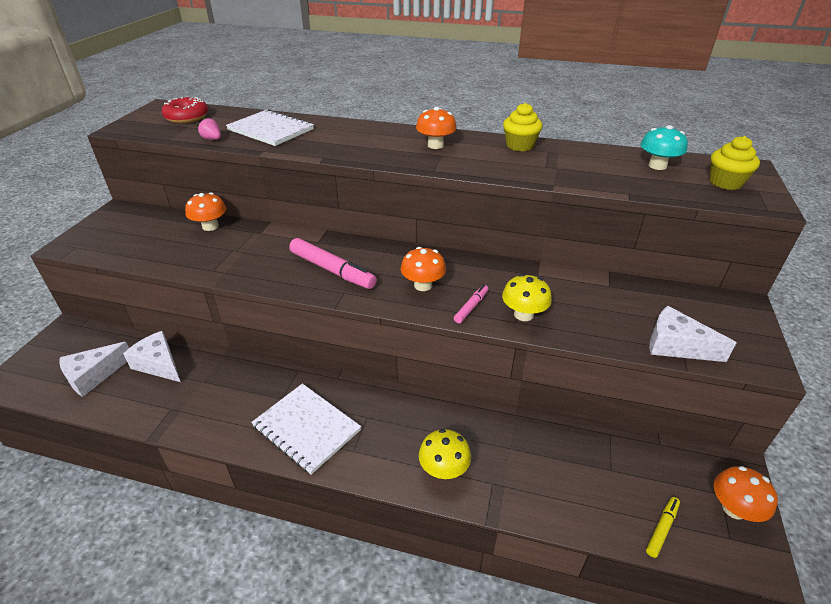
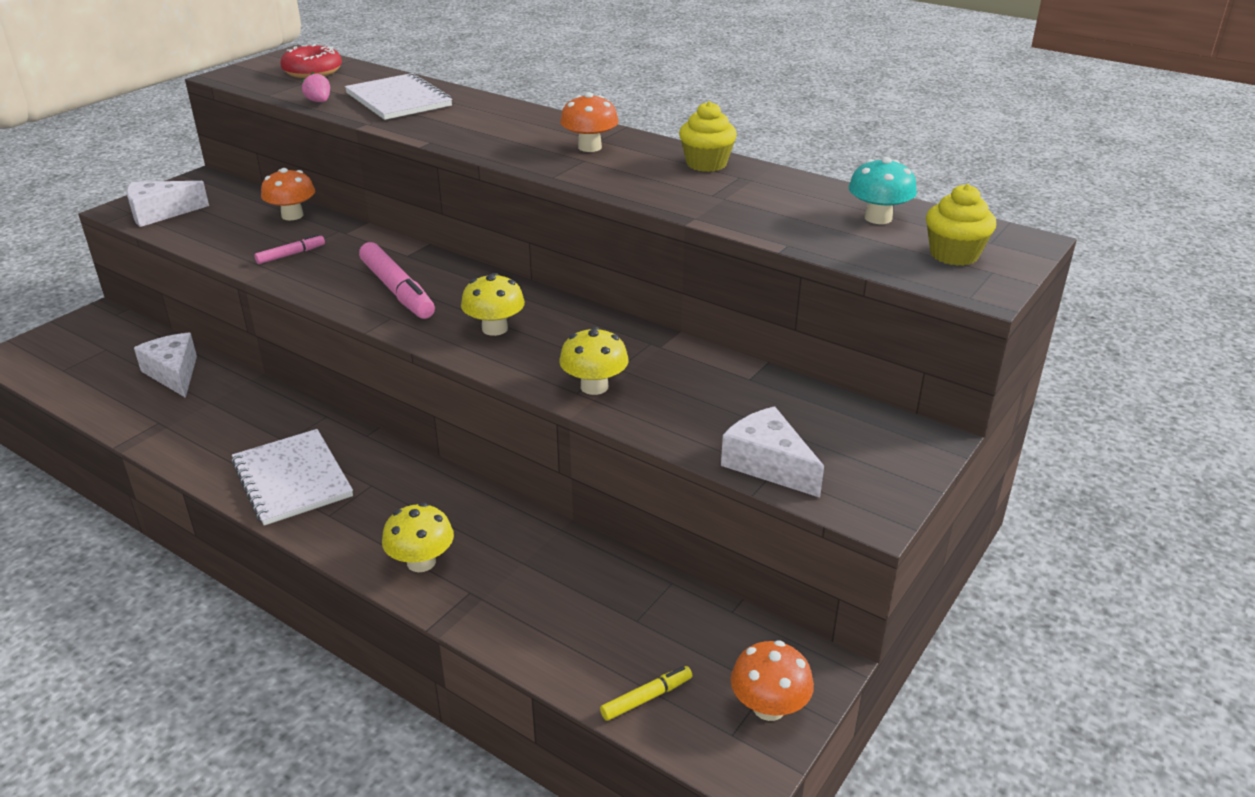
camera: 20 degrees right, 5 degrees down
(93, 375) = (98, 369): white cheese -> white cheese (160, 213)
(423, 285) = (495, 329): orange mushroom -> yellow mushroom
(471, 307) = (534, 364): pink marker -> pink marker (291, 254)

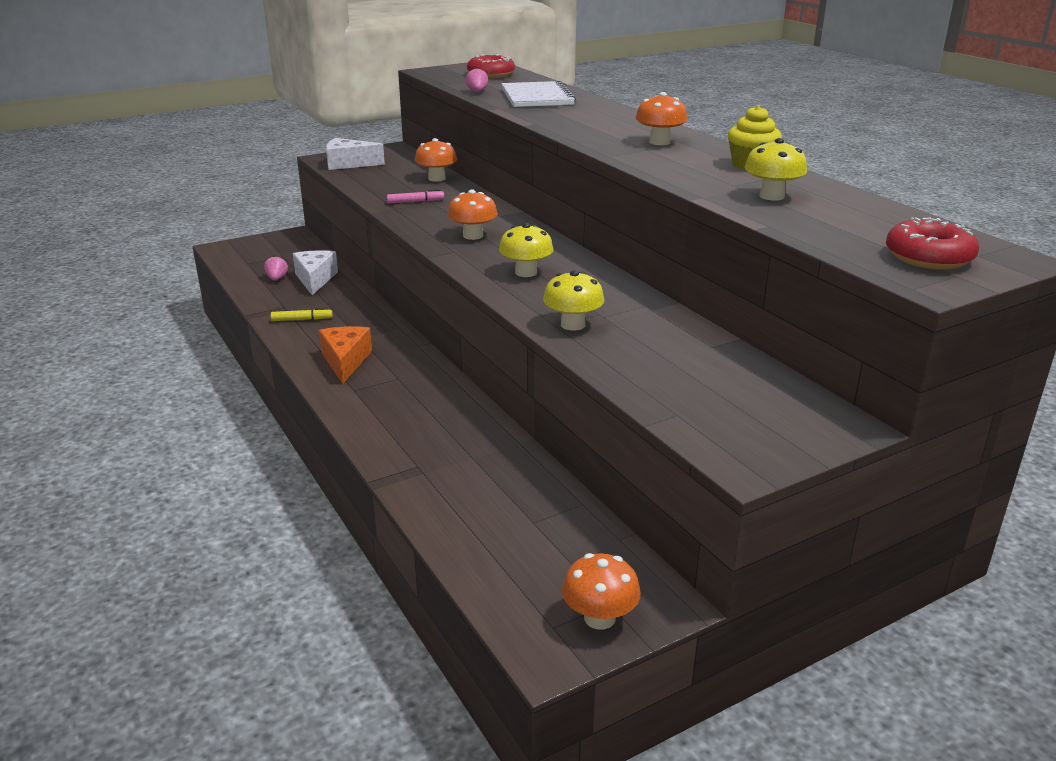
camera: 25 degrees right, 5 degrees down
(121, 384) = (277, 278): none -> pink strawberry
(292, 479) = (345, 361): white notebook -> orange cheese
(397, 290) = (473, 236): pink marker -> orange mushroom
(421, 562) = (396, 437): yellow mushroom -> yellow mushroom (772, 196)
(646, 698) = (500, 578): yellow marker -> yellow marker (302, 319)
(768, 464) = (677, 408): white cheese -> none
(878, 218) = (877, 221): turquoise mushroom -> none
(954, 255) = (928, 257): yellow cupcake -> red donut

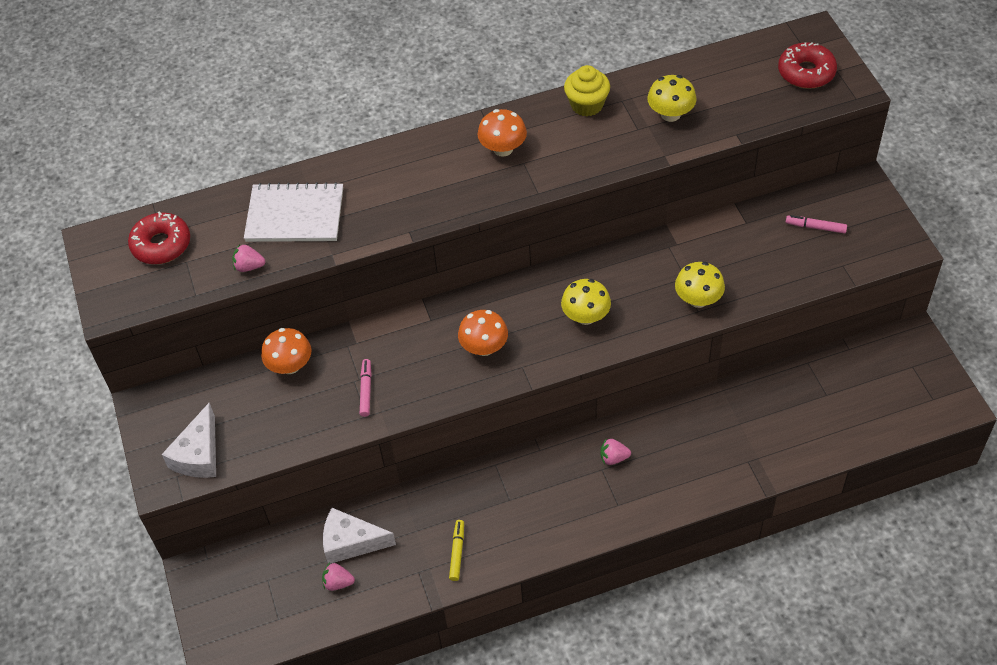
camera: 75 degrees left, 25 degrees up
(345, 361) = (560, 511): orange cheese -> none
(412, 383) = (613, 458): none -> pink strawberry
(599, 618) = (926, 373): orange mushroom -> none
(735, 392) = (815, 227): none -> pink marker

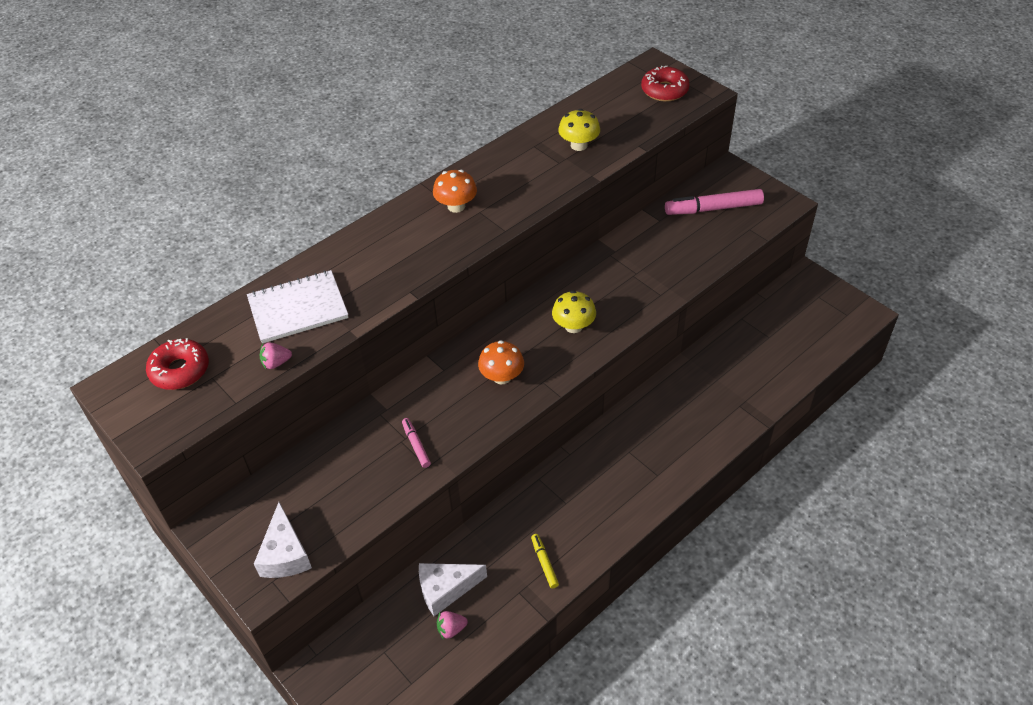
camera: 25 degrees left, 5 degrees down
(290, 365) = (335, 447): orange mushroom -> none
(587, 105) = (507, 156): yellow cupcake -> none
(613, 458) = (633, 439): pink strawberry -> none
(698, 299) = (655, 286): yellow mushroom -> none
(815, 227) = (713, 208): pink marker -> pink marker, size x1.96

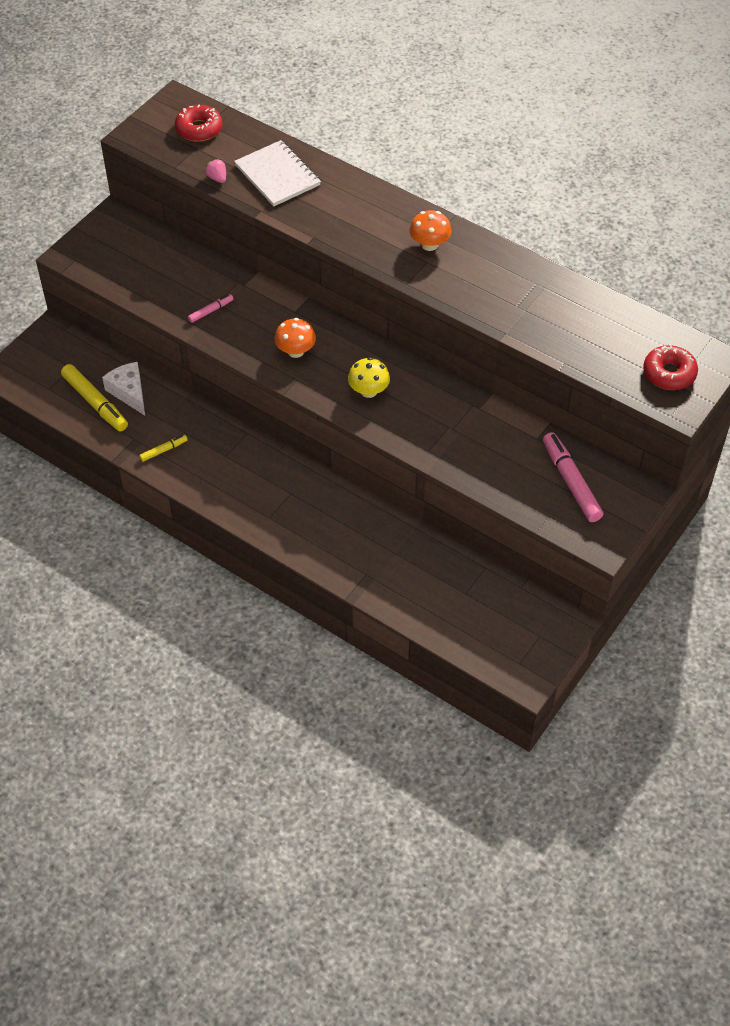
camera: 75 degrees right, 5 degrees up
(285, 554) = (98, 260): white cheese -> none
(451, 629) = (95, 403): pink strawberry -> yellow marker
(579, 145) = (548, 316): yellow mushroom -> none

